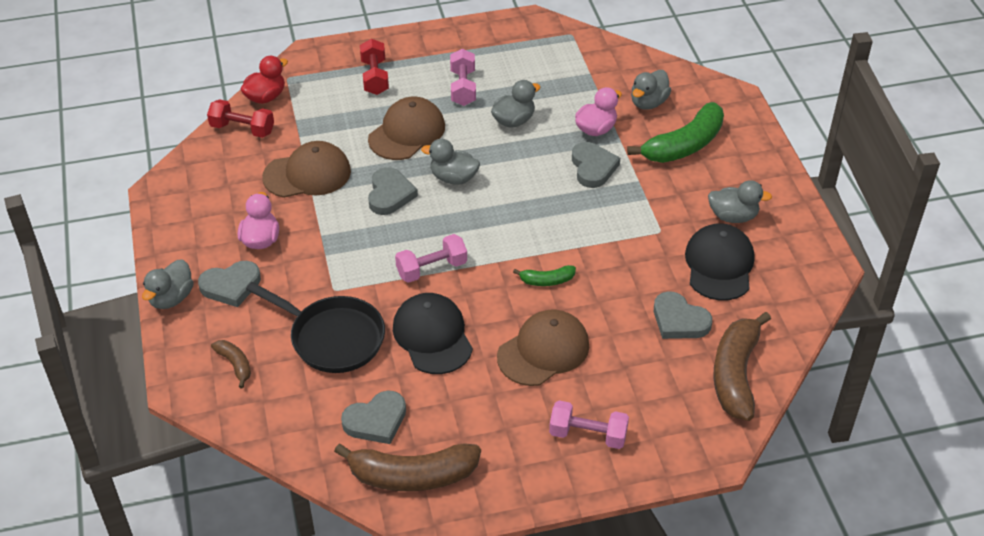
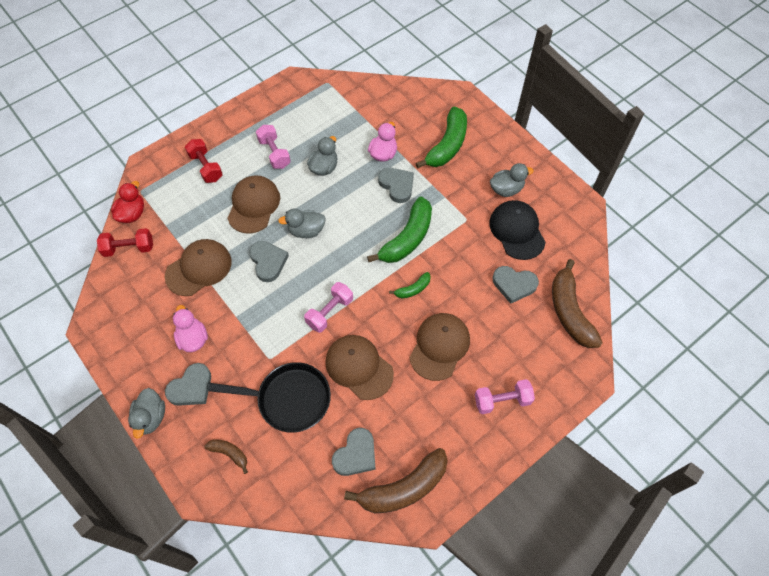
camera: 25 degrees left, 15 degrees up
(432, 336) = (359, 367): black cap -> brown cap
(572, 226) = (407, 238): none -> green banana
(648, 103) = (407, 120): grey duck -> none

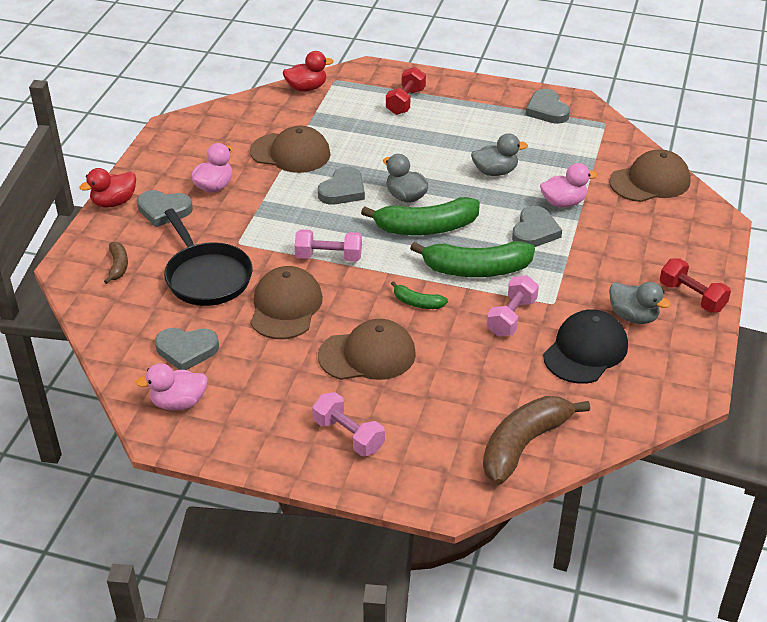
camera: 55 degrees right, 20 degrees down
(129, 248) = (269, 104): red dumbbell -> red dumbbell (692, 297)
(151, 417) = (114, 202): grey duck -> red duck
(253, 205) = (396, 150): brown cap -> brown cap (650, 181)
(274, 153) = (472, 133): pink dumbbell -> pink dumbbell (511, 317)
(404, 488) = (178, 403): brown banana -> pink duck
(447, 145) = (635, 243): green banana -> green banana (426, 228)
(514, 285) = (509, 380): grey heart -> grey heart (547, 110)

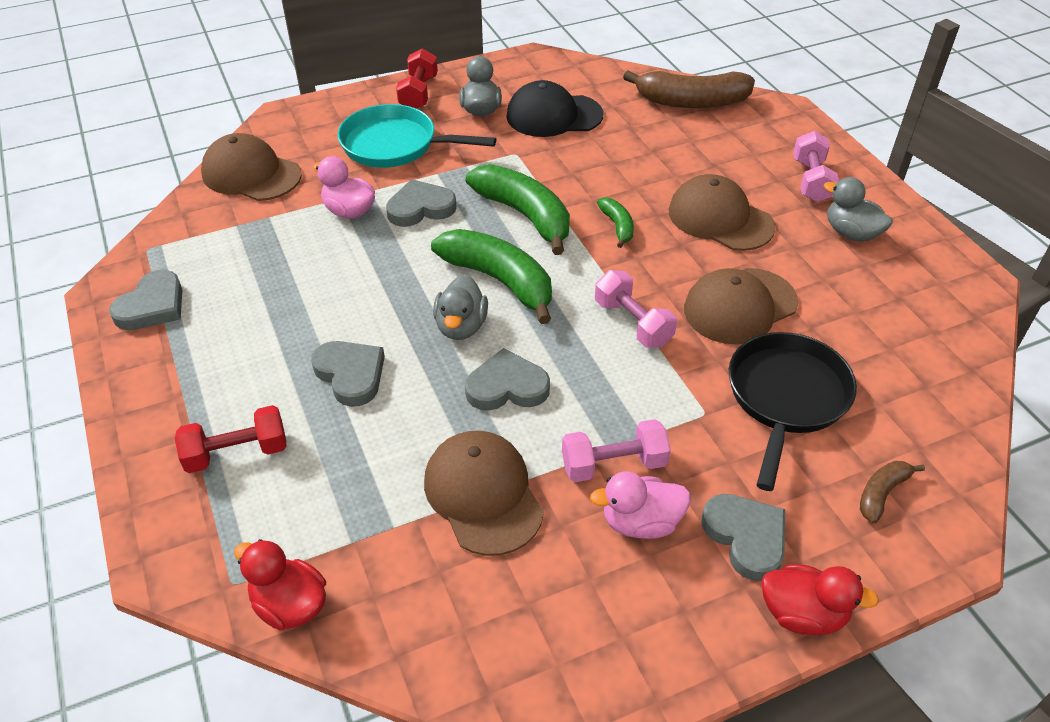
camera: 130 degrees left, 5 degrees up
(178, 403) = (938, 293): pink duck -> none
(187, 350) = (886, 334): grey heart -> grey heart (351, 374)
(495, 172) = (337, 283): grey duck -> grey duck (851, 233)
(511, 317) = (564, 166): pink dumbbell -> pink dumbbell (613, 464)
(624, 253) = (395, 145): none -> turquoise pan

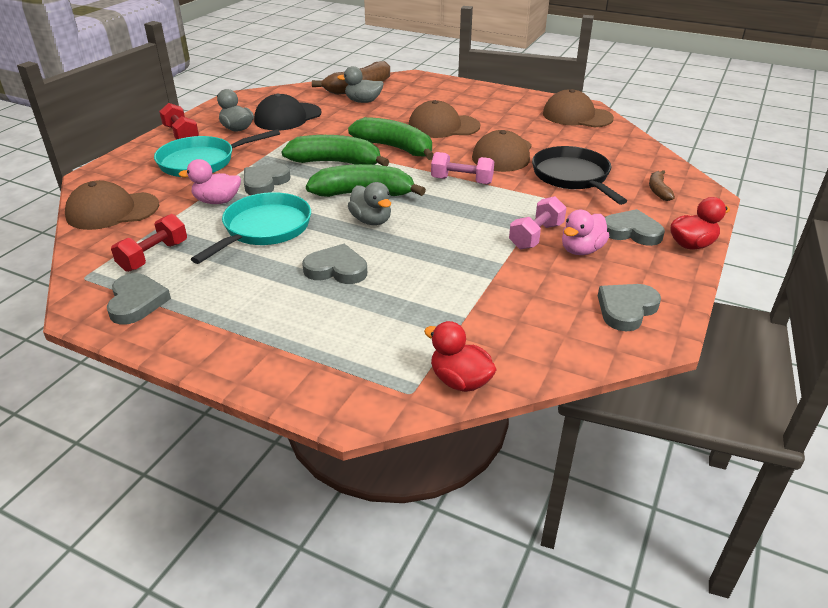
camera: 40 degrees left, 10 degrees down
(237, 453) = (318, 337): red dumbbell -> red dumbbell (153, 256)
(290, 605) = (460, 381): red duck -> red duck turned 45 degrees clockwise
(347, 276) = (264, 229): none -> turquoise pan
(483, 494) = (491, 279): brown cap -> brown cap (577, 116)
(507, 387) = (436, 233): grey heart -> grey heart (626, 309)
(617, 226) = (395, 148): green banana -> green banana, size x2.06
(811, 180) = (465, 98): pink dumbbell -> none
(851, 233) = (511, 110): grey duck -> grey duck (363, 101)

